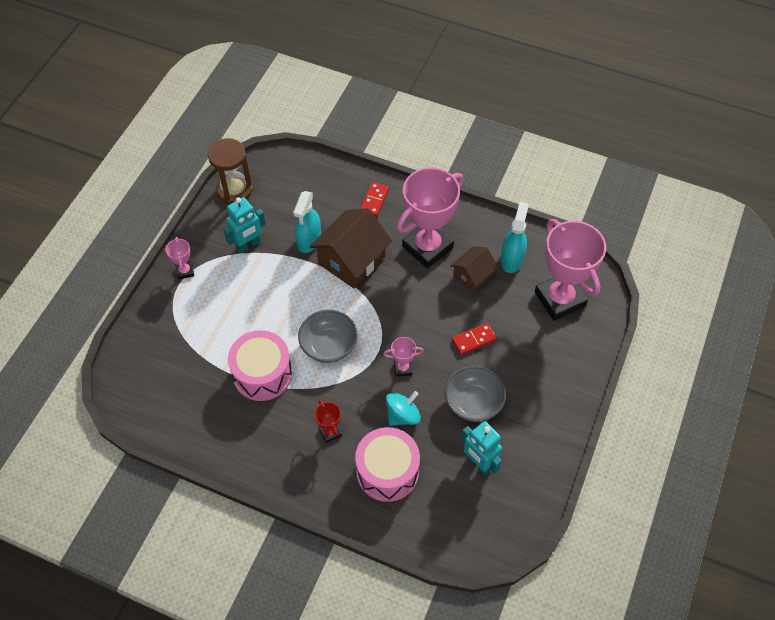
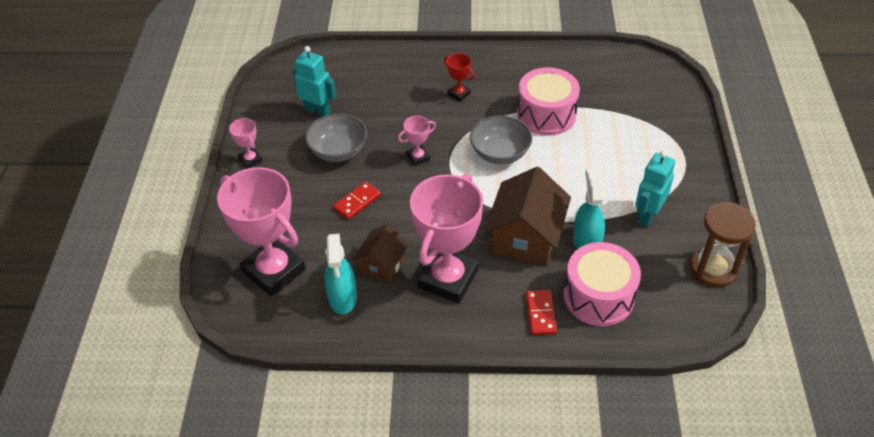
camera: 160 degrees right, 10 degrees down
(185, 271) = (689, 171): pink trophy -> pink trophy (250, 159)
(387, 471) = (395, 84): pink drum -> pink drum (598, 296)
(402, 415) = (400, 123): turquoise spinning top -> none

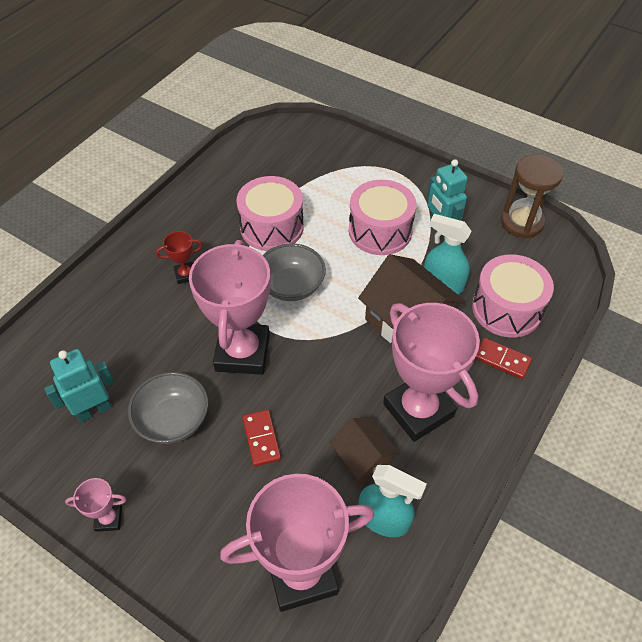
camera: 60 degrees left, 5 degrees up
(418, 157) = (242, 352): pink trophy -> pink trophy, size x2.32
(605, 178) = (380, 231): none -> pink drum

